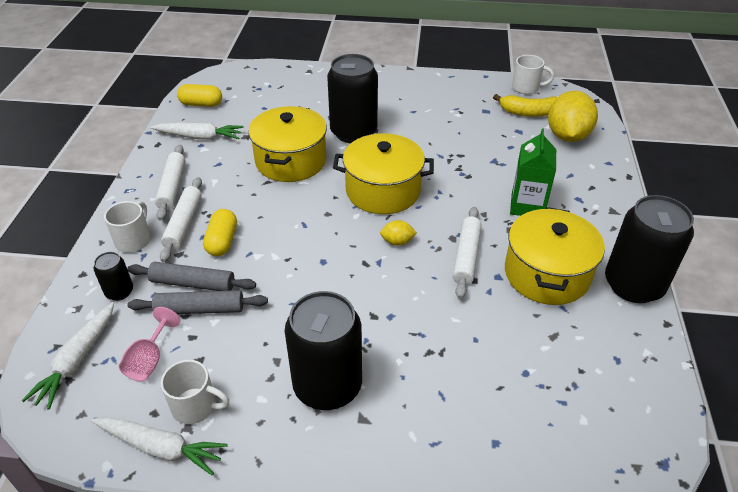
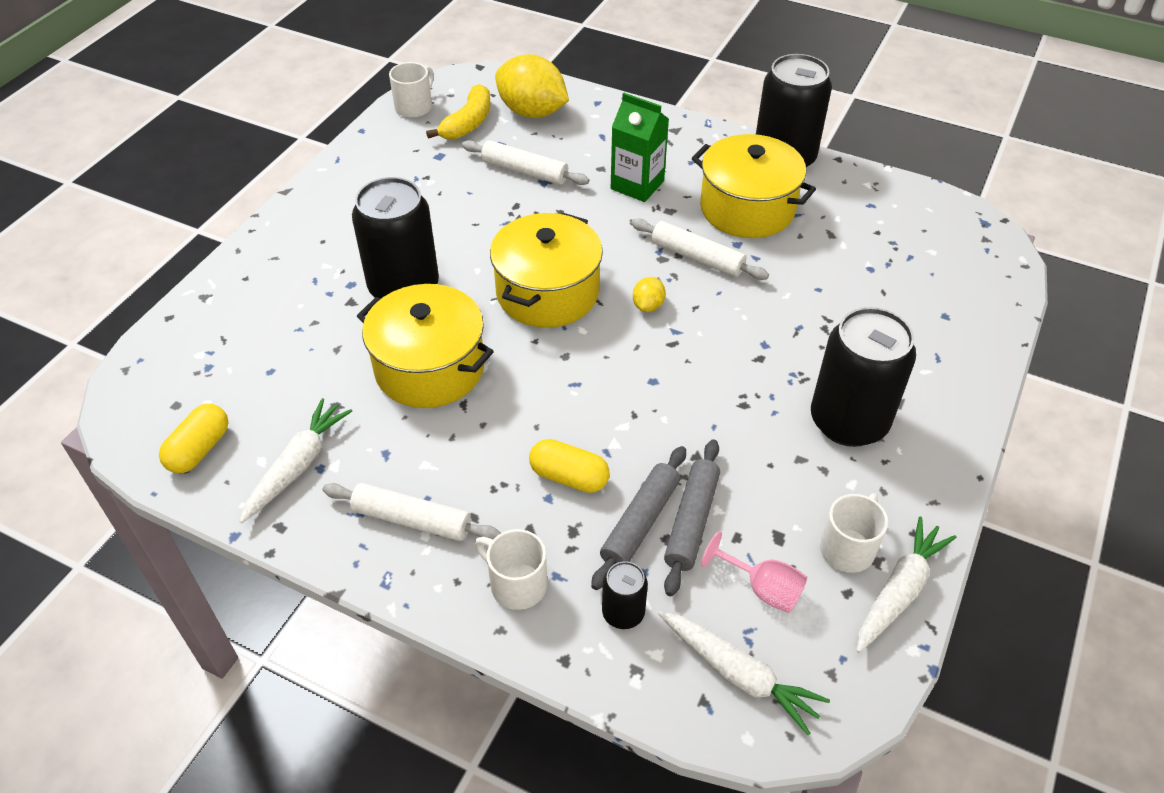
camera: 70 degrees left, 5 degrees up
(184, 224) = (509, 517): white rolling pin -> white rolling pin (525, 171)

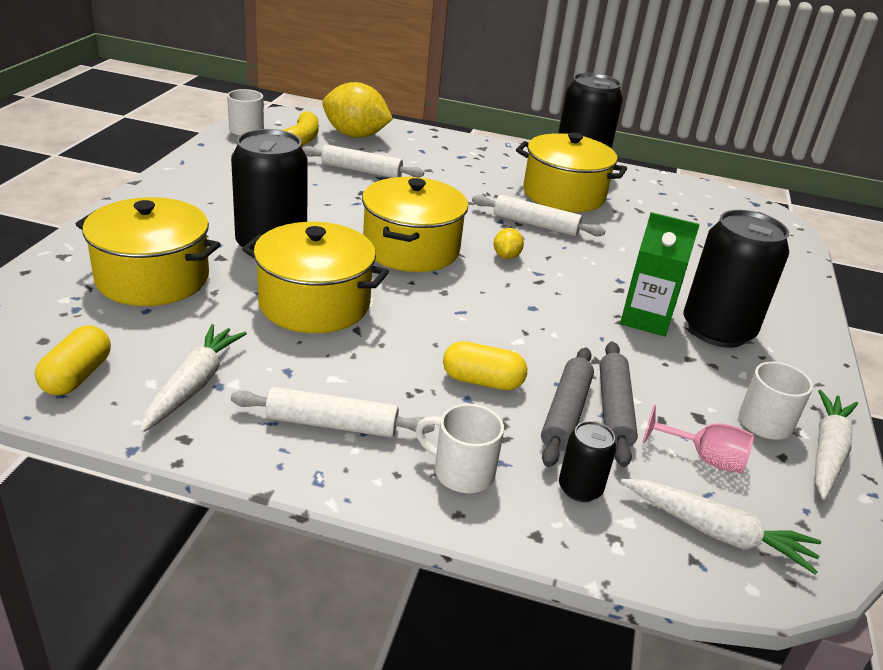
camera: 15 degrees left, 15 degrees down
(282, 329) = (152, 278): none -> yellow pot
(637, 185) = (464, 180): green carton -> green carton (646, 319)

